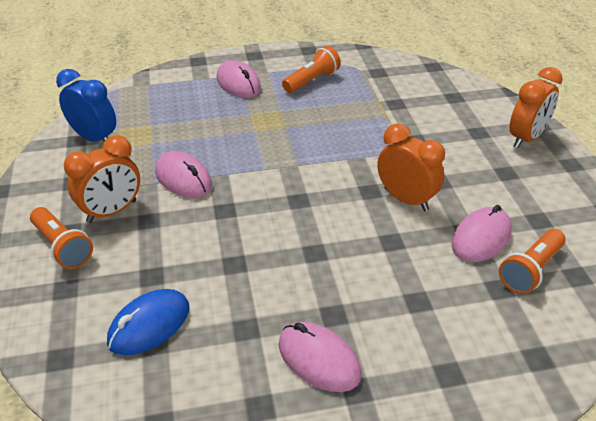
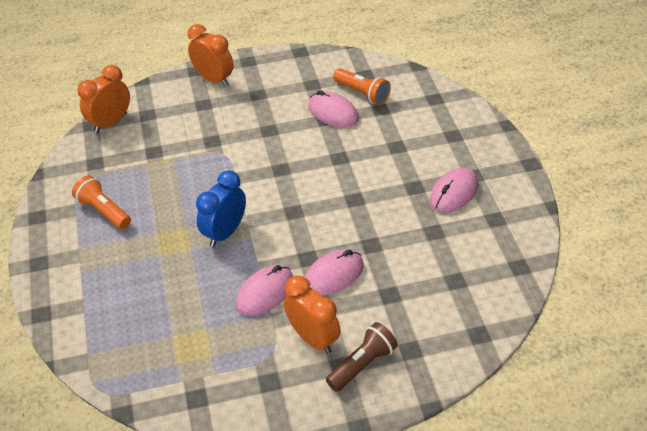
camera: 90 degrees left, 5 degrees up
(62, 247) = (362, 365): orange flashlight -> brown flashlight
(94, 138) = (195, 381): blue clock -> blue clock (225, 233)
(149, 325) = (439, 286): blue mouse -> none
(238, 83) = (99, 270): pink mouse -> pink mouse (333, 275)
(406, 199) = (291, 149): orange clock -> orange clock (110, 123)

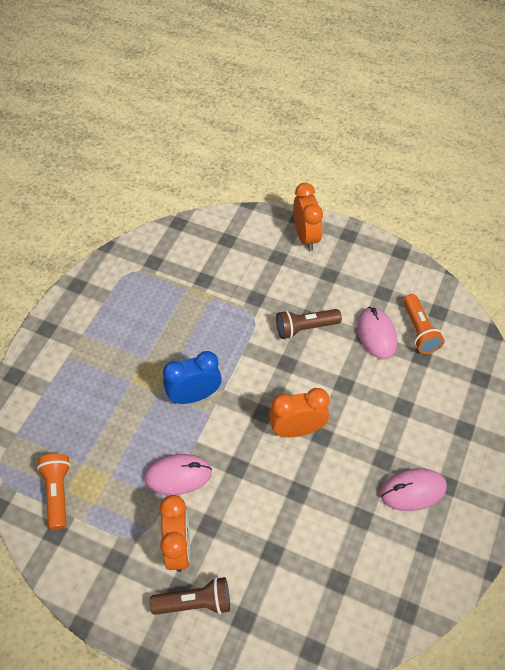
camera: 35 degrees right, 10 degrees up
(104, 211) = (125, 312): orange flashlight -> orange flashlight (58, 493)
(110, 123) = (194, 230): orange clock -> orange clock (297, 429)
(273, 138) = (305, 328): none -> brown flashlight
(333, 275) = (243, 499): pink mouse -> none

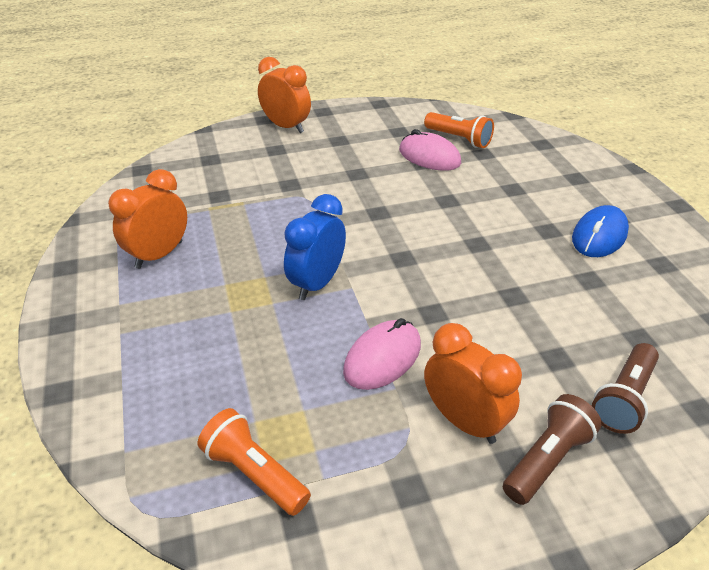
camera: 40 degrees left, 15 degrees down
(297, 429) = (450, 251): orange clock -> orange clock (159, 255)
(305, 328) = (363, 181): brown flashlight -> brown flashlight (624, 398)
(413, 491) = (599, 236): pink mouse -> blue mouse

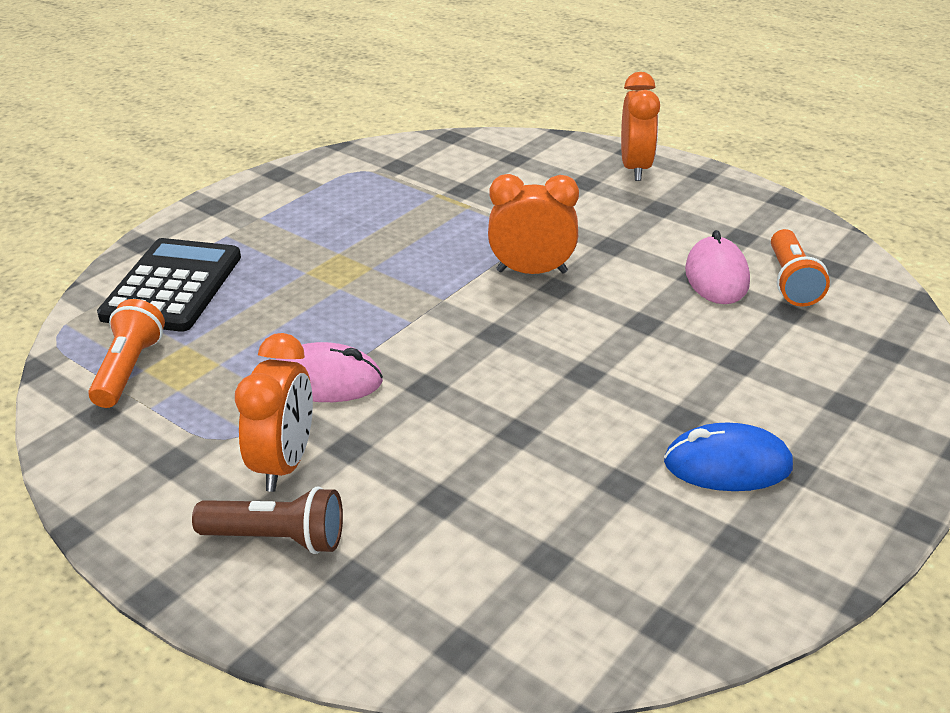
camera: 55 degrees right, 5 degrees down
(158, 396) = (172, 286): none -> black calculator
(159, 255) = (340, 203): orange clock -> orange clock (531, 271)
(317, 283) = (394, 299): blue clock -> none
(624, 398) = (422, 573): brown flashlight -> none

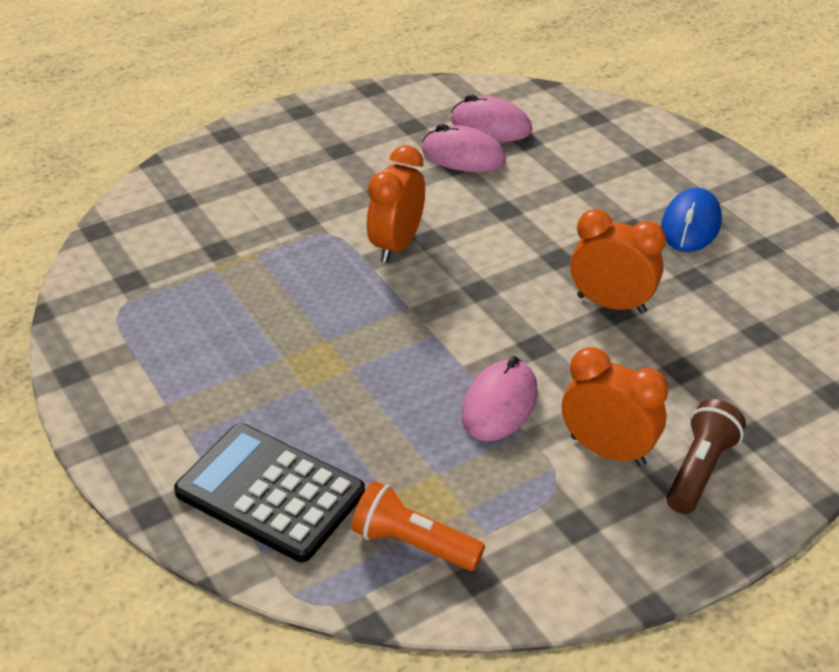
camera: 70 degrees left, 5 degrees up
(635, 168) = (261, 141): orange clock -> orange clock (611, 304)
(791, 282) = (491, 126): orange flashlight -> pink mouse

